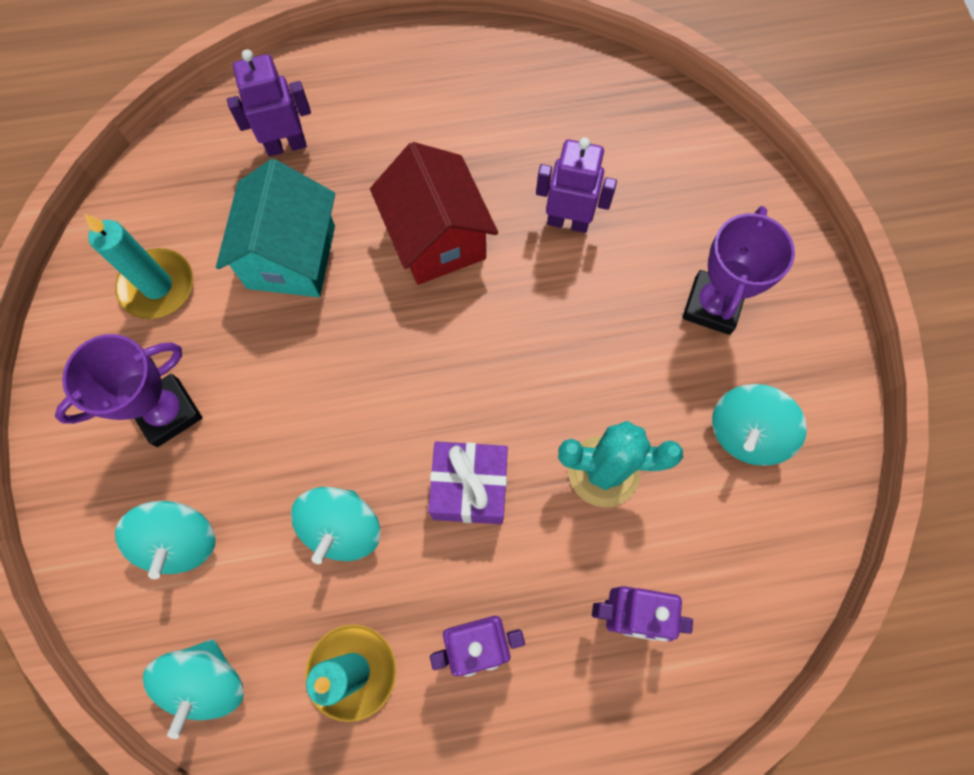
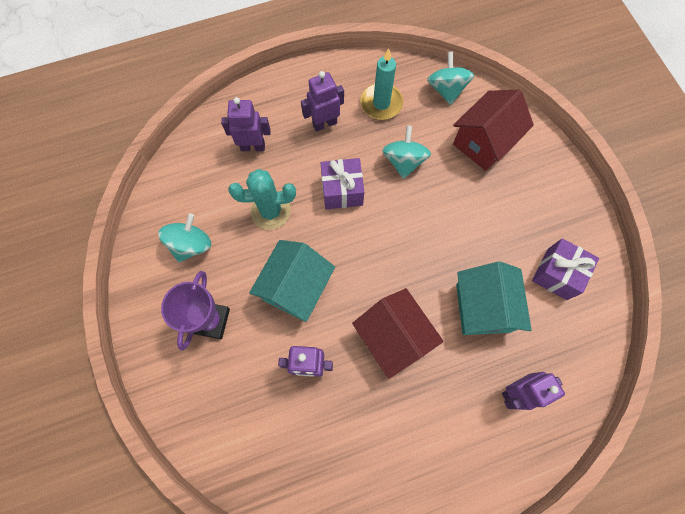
camera: 170 degrees right, 0 degrees up
(157, 286) = (557, 274): turquoise candle -> purple gift
(168, 412) = (517, 202): purple trophy -> none
(181, 541) = (483, 143): turquoise spinning top -> red house
(574, 332) = (296, 288): none -> turquoise house

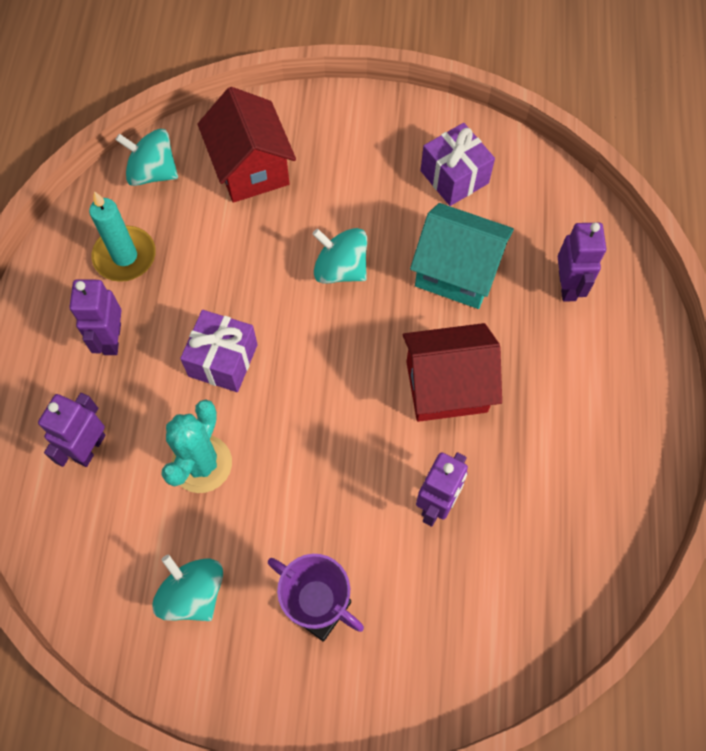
camera: 65 degrees left, 5 degrees down
(296, 288) = (327, 476): turquoise house -> none
(404, 161) = (224, 268): turquoise spinning top -> turquoise spinning top (340, 269)

